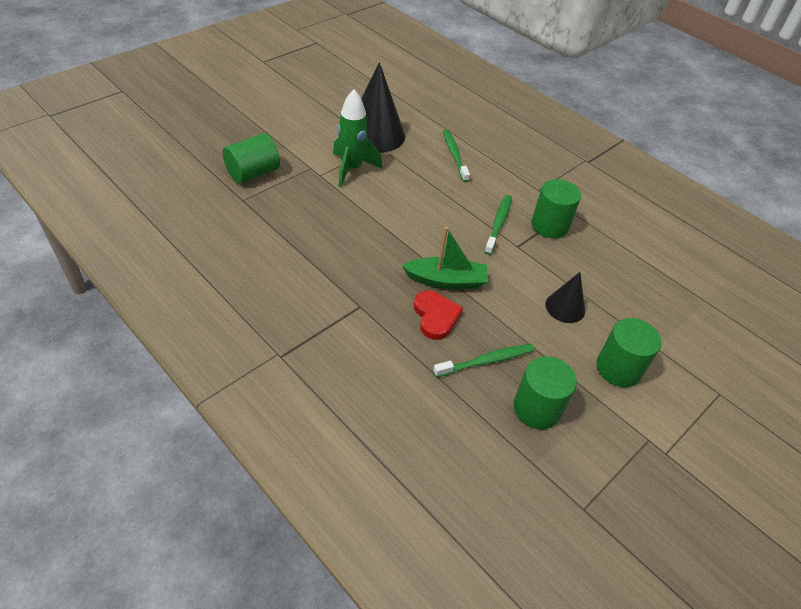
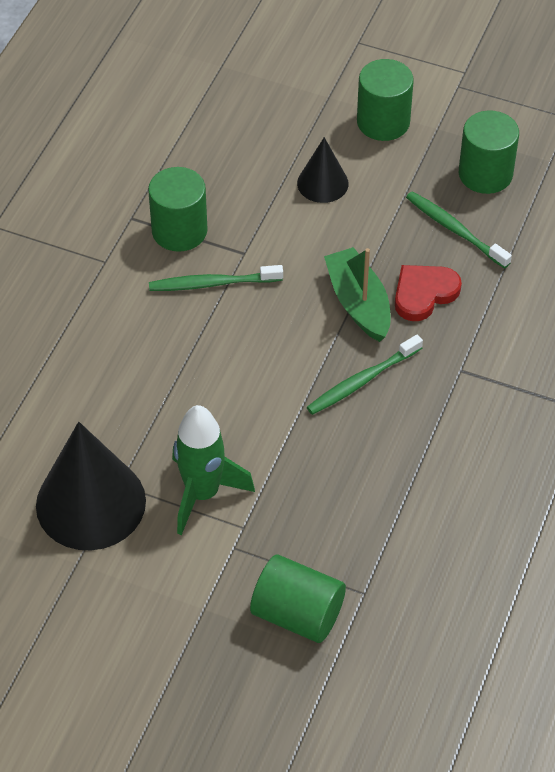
camera: 110 degrees left, 5 degrees up
(454, 155) = (82, 381): green toothbrush -> green toothbrush (362, 381)

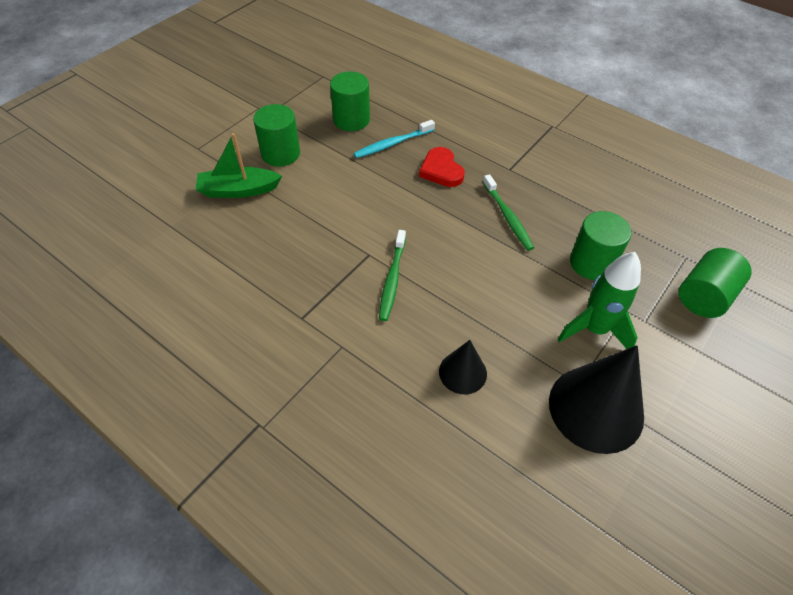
camera: 75 degrees left, 0 degrees up
(179, 231) = (330, 288): green cylinder -> green cylinder (592, 263)
(322, 183) = (321, 196): black cone -> black cone (462, 372)
(358, 303) = (439, 203): green boat -> green boat (238, 190)
(455, 230) = (392, 144): green toothbrush -> turquoise toothbrush

